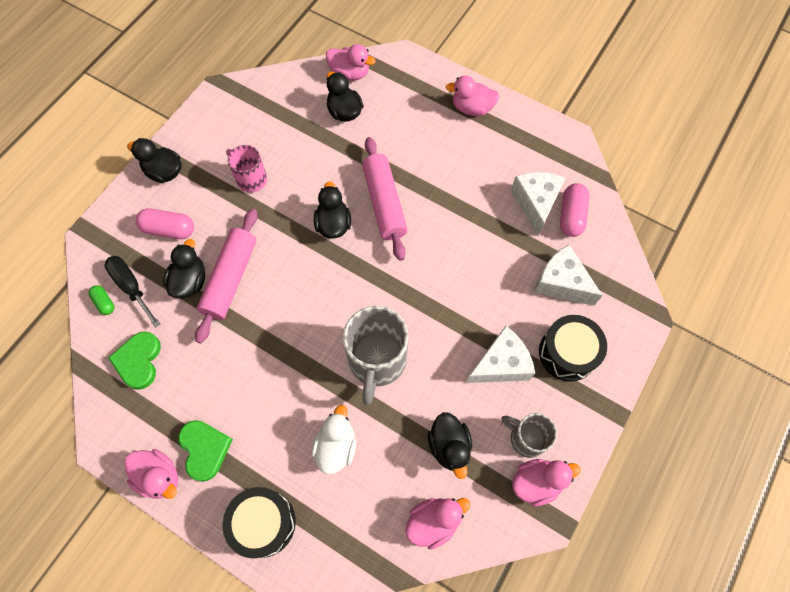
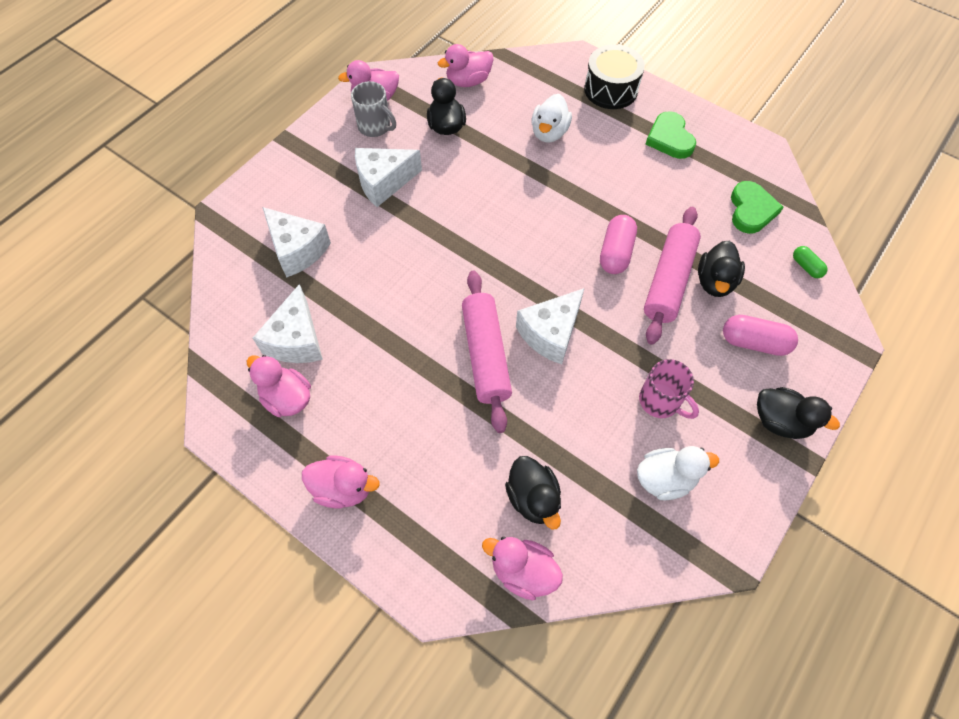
camera: 175 degrees left, 5 degrees down
(131, 287) = (780, 280): black screwdriver -> none
(159, 476) = (707, 123): pink duck -> pink duck (287, 398)
(254, 129) = (665, 479): none -> white duck
(333, 224) = (550, 333): black duck -> white cheese
(377, 361) = (507, 193): grey mug -> none
(567, 353) = (314, 187): black drum -> none
(571, 216) = (258, 321): pink capsule -> pink capsule (615, 253)

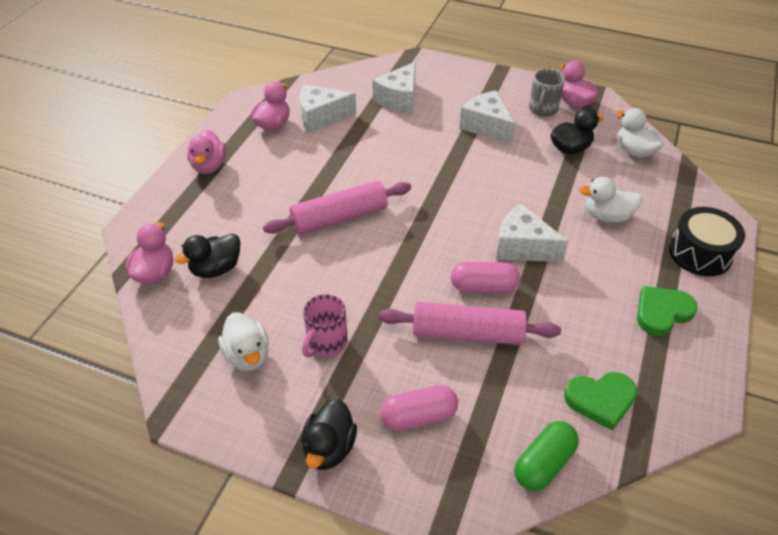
camera: 75 degrees right, 15 degrees down
(468, 81) = (634, 151): pink duck -> white duck
(550, 333) = (374, 254): white cheese -> white cheese (522, 247)
(715, 281) = (483, 373): black duck -> none
(754, 342) = (418, 416): pink capsule -> pink capsule turned 75 degrees clockwise
(806, 267) = (544, 463): green capsule -> green capsule, size x1.74

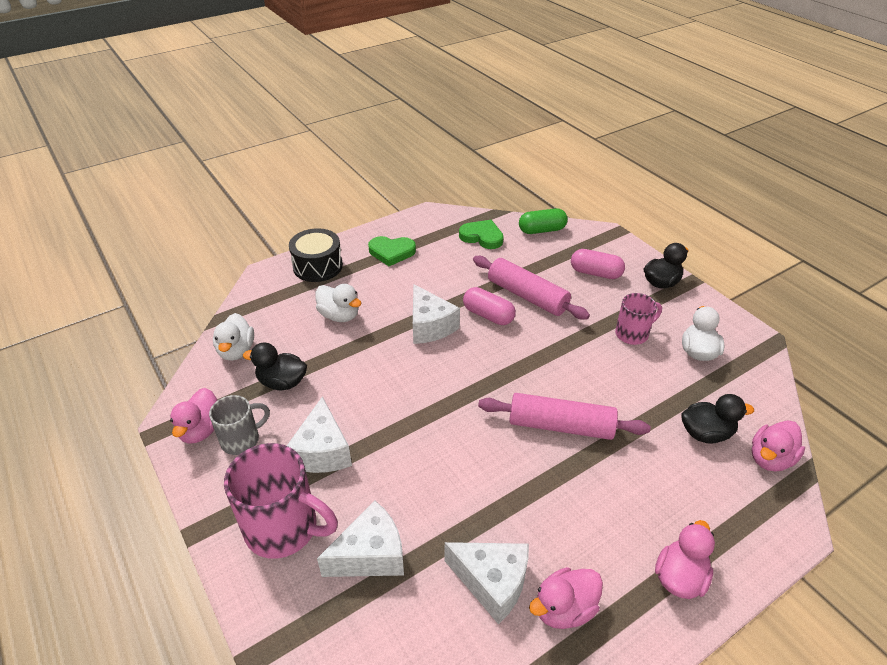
camera: 145 degrees left, 5 degrees down
(459, 88) = (284, 528): none -> pink mug

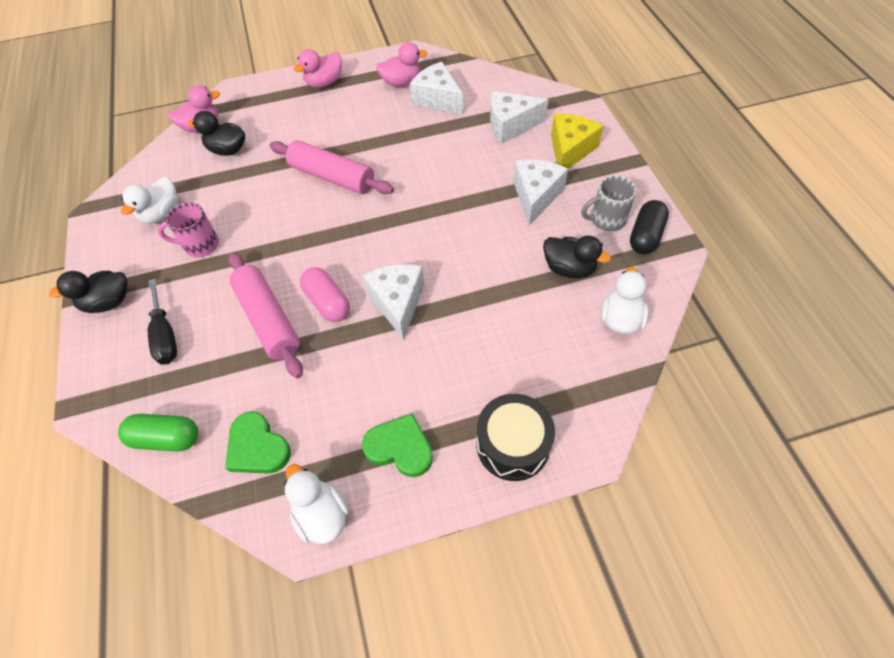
camera: 160 degrees left, 15 degrees up
(201, 430) = (645, 236): pink duck -> black capsule
(284, 528) = (570, 150): pink mug -> yellow cheese
(339, 315) = (496, 343): white duck -> white duck (321, 515)
(595, 273) = (165, 335): pink capsule -> black screwdriver

